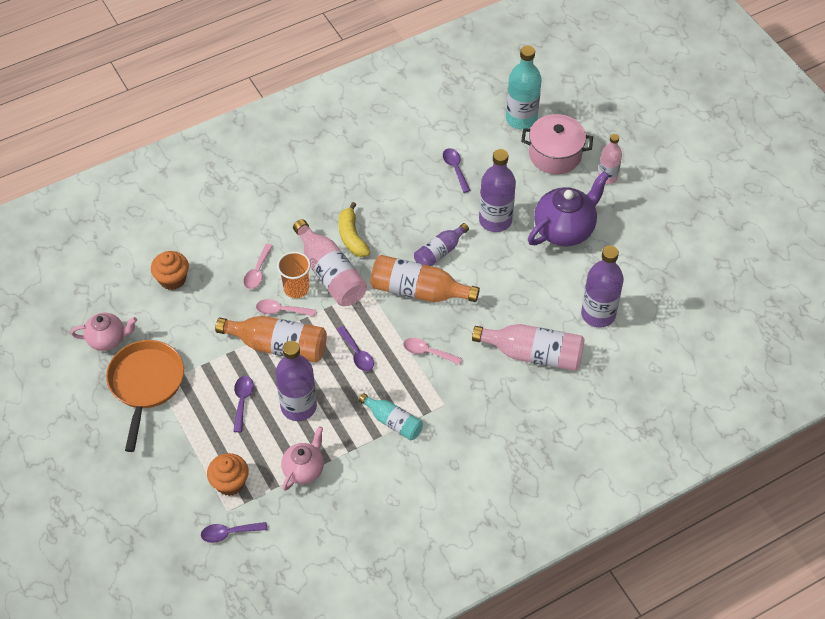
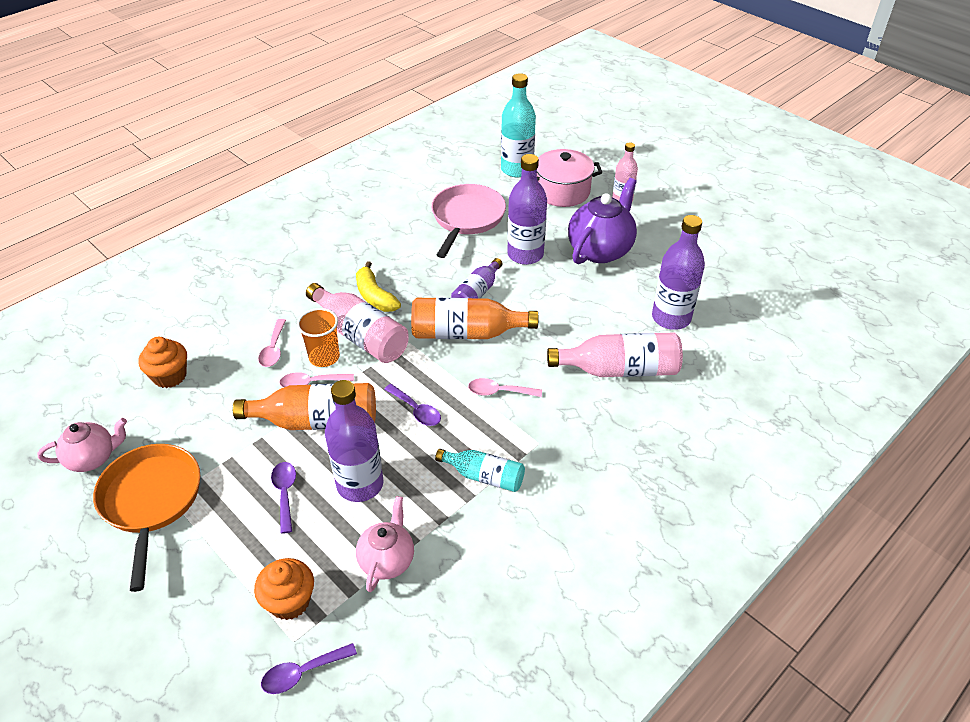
camera: 15 degrees left, 10 degrees down
(455, 169) = (466, 219): purple spoon -> pink pan

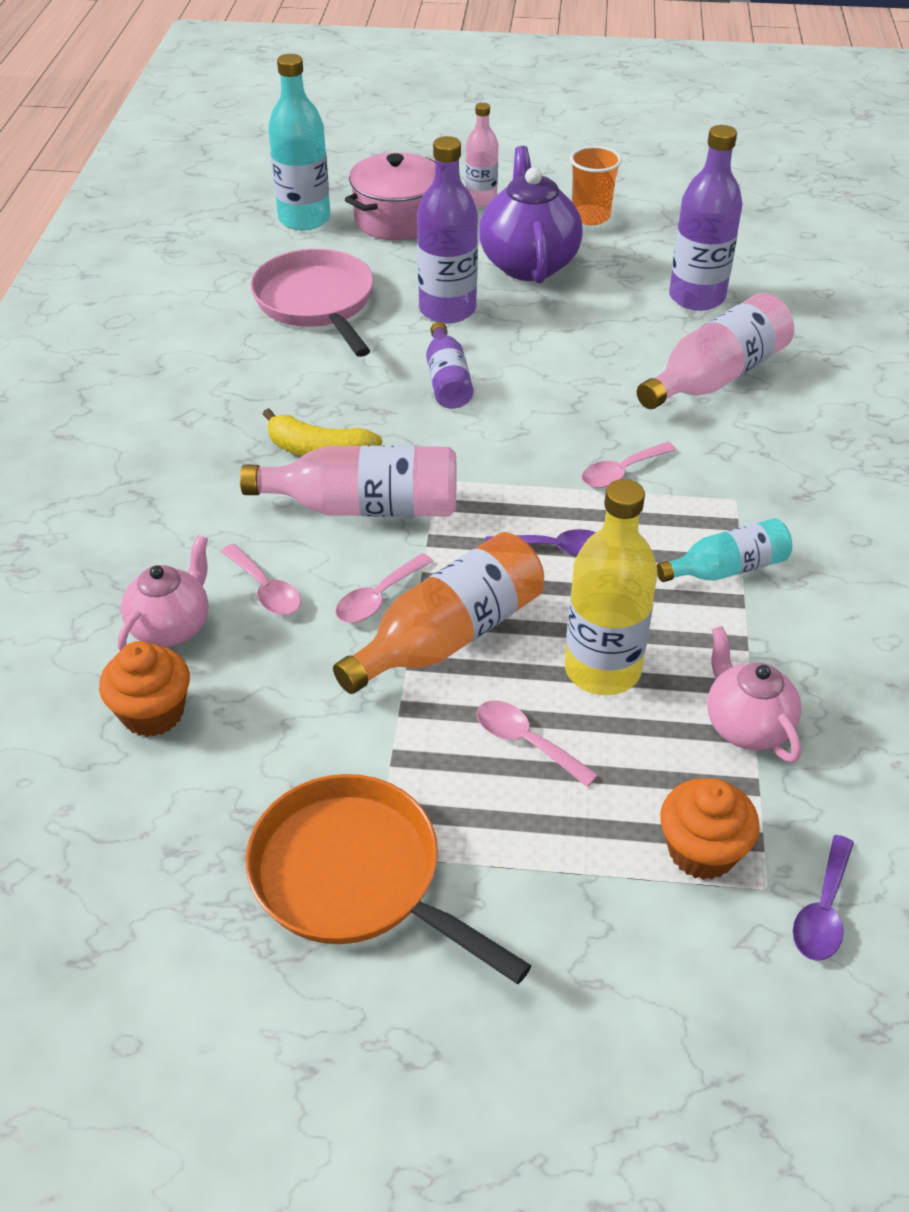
camera: 40 degrees left, 0 degrees up
(93, 458) = (183, 890): pink teapot -> pink teapot (171, 627)
(285, 494) = (526, 742): purple spoon -> pink spoon
(324, 357) = (352, 558): orange cup -> orange cup (590, 217)
(360, 484) = (602, 669): purple bottle -> yellow bottle
(466, 333) = (496, 431): orange bottle -> none

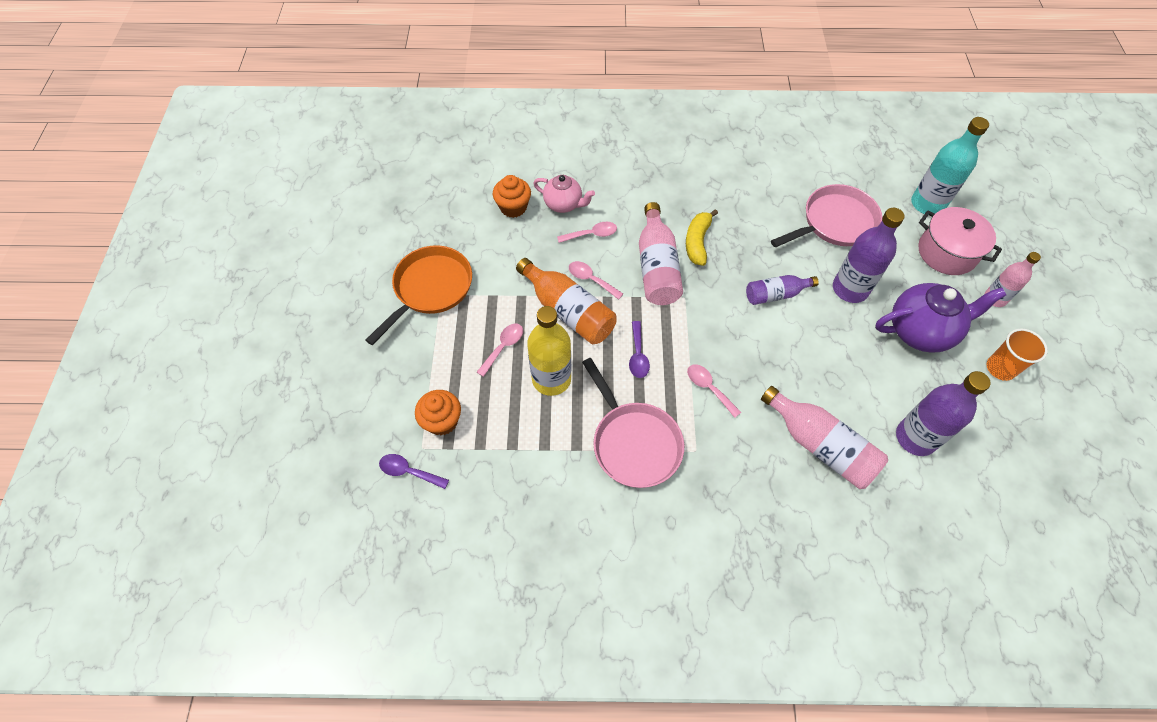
camera: 85 degrees right, 15 degrees up
(265, 589) = (591, 234): pink spoon -> pink spoon turned 150 degrees counterclockwise
(727, 569) = (633, 442): turquoise bottle -> pink pan
(746, 726) = (518, 445): pink teapot -> none

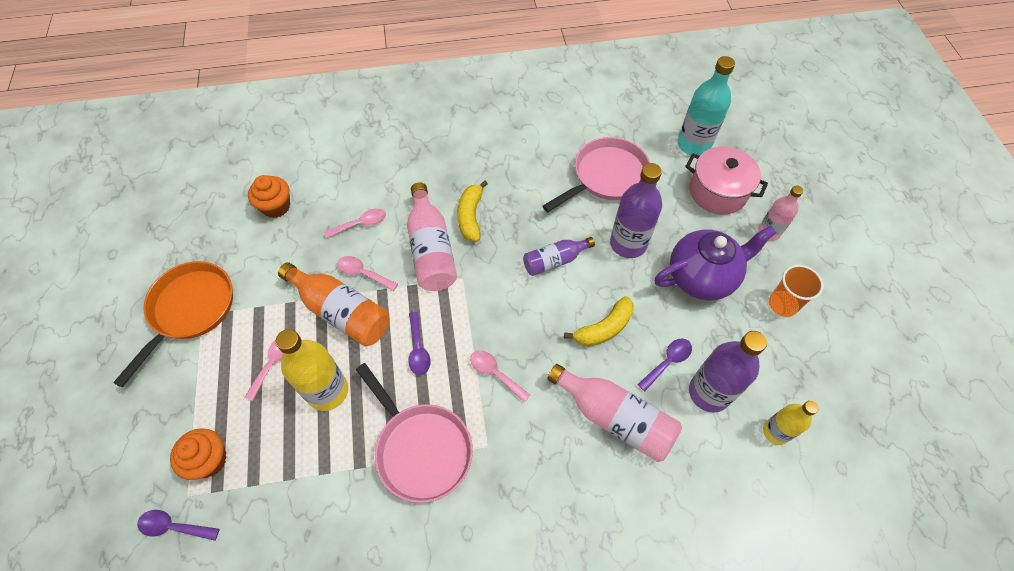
camera: 10 degrees left, 0 degrees up
(563, 204) = (329, 196): pink teapot -> none
(818, 363) = (604, 328): none -> yellow banana
(877, 404) = (667, 362): none -> purple spoon
(977, 484) = (775, 432): none -> yellow bottle

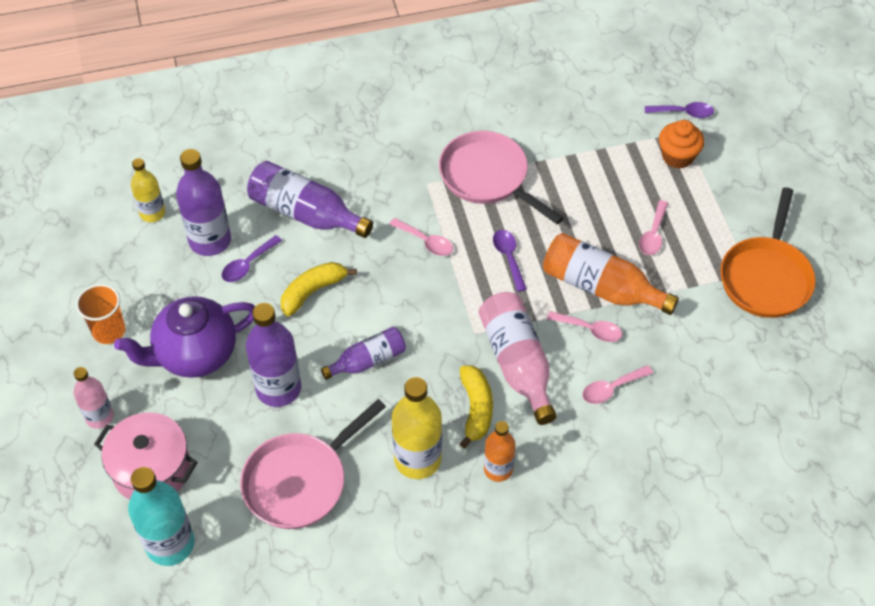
camera: 175 degrees right, 5 degrees down
(276, 206) = (726, 403): orange cupcake -> none
(327, 391) = (589, 215): yellow bottle -> yellow bottle (417, 459)
(461, 174) = (498, 469): none -> orange bottle
(615, 418) = (305, 213): pink bottle -> purple bottle

